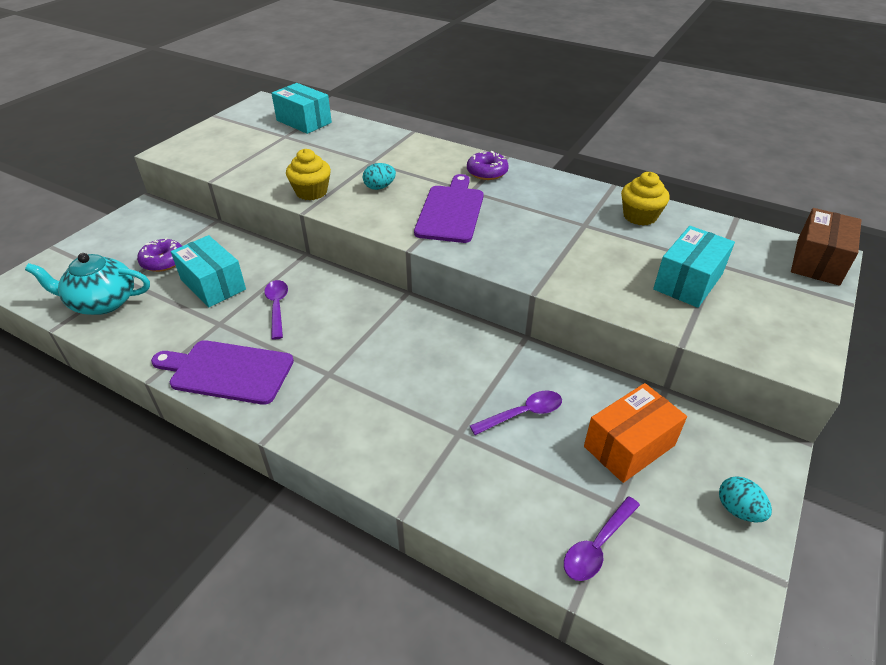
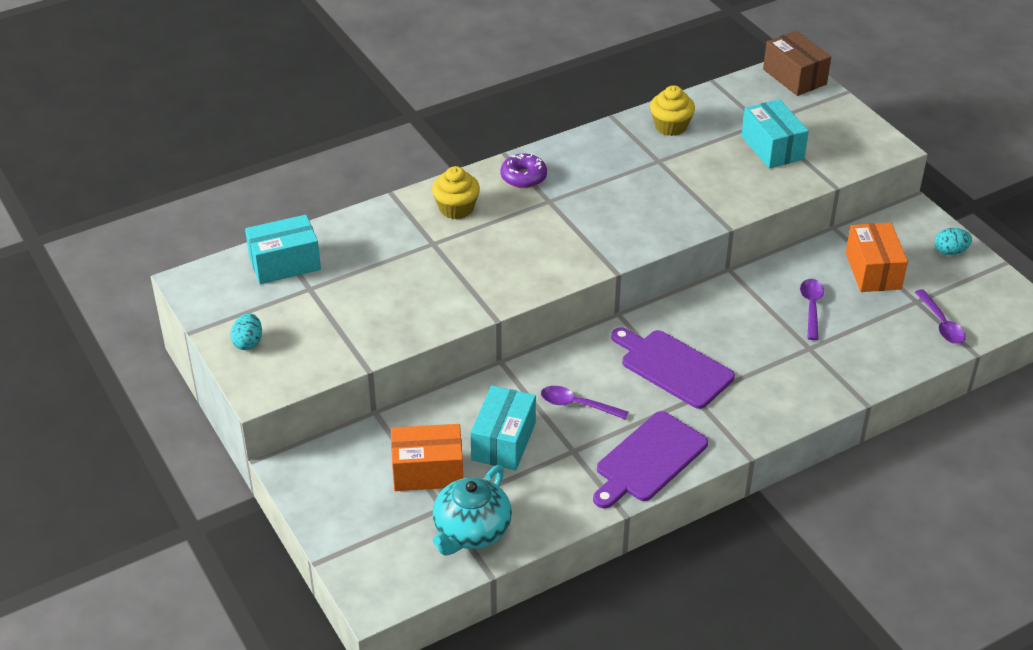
camera: 60 degrees left, 0 degrees up
(163, 261) = (428, 471): purple donut -> orange box
(213, 284) = (503, 441): turquoise box -> turquoise box turned 60 degrees counterclockwise
(311, 192) = (460, 303): yellow cupcake -> yellow cupcake (456, 208)
(379, 187) = (491, 254): turquoise egg -> turquoise egg (248, 342)
(450, 211) = (575, 226): purple cutting board -> purple cutting board (673, 367)

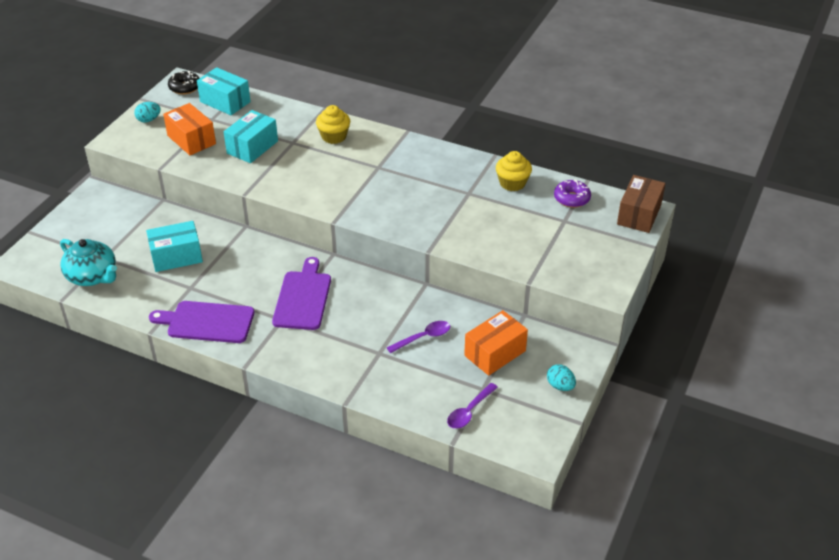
camera: 55 degrees right, 0 degrees up
(210, 285) = (185, 87): none -> black donut
(428, 471) = (129, 239): orange box -> orange box (191, 140)
(471, 531) = (92, 276): turquoise teapot -> turquoise teapot turned 135 degrees counterclockwise
(523, 177) = (391, 148): purple donut -> purple donut (571, 198)
(577, 405) = (232, 272): purple spoon -> none
(772, 148) = (540, 236): turquoise box -> turquoise box (252, 147)

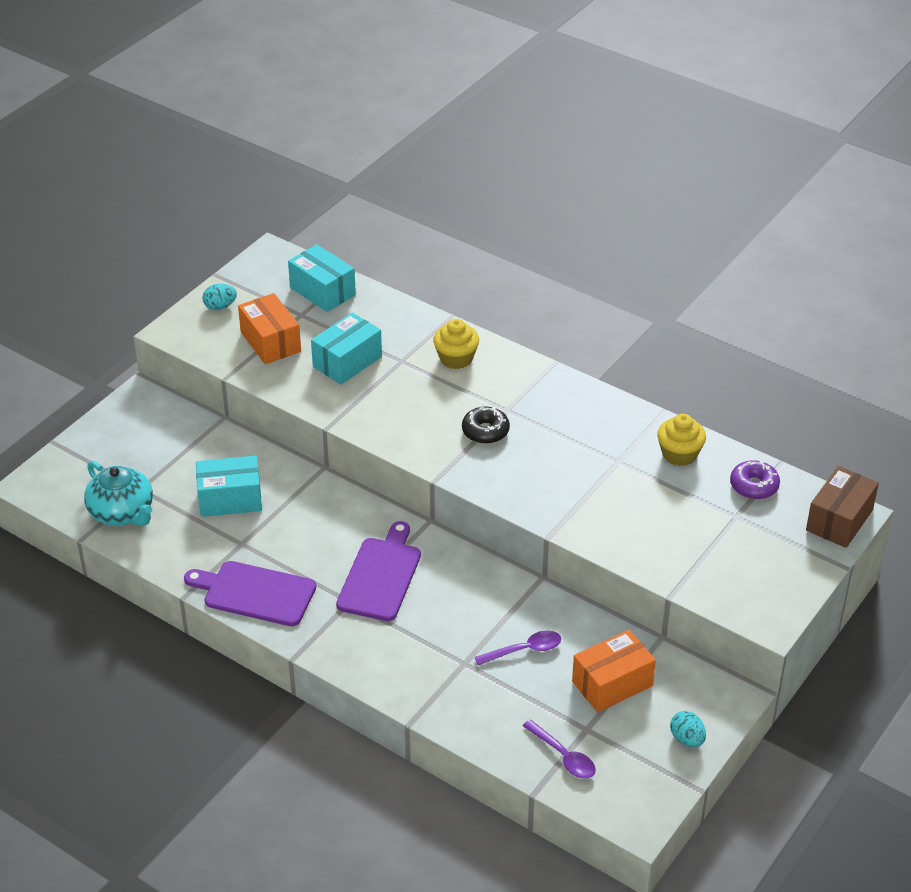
camera: 10 degrees right, 0 degrees up
(185, 87) = (273, 264): black donut -> black donut (485, 431)
(469, 411) = (563, 756): purple spoon -> purple spoon turned 90 degrees counterclockwise

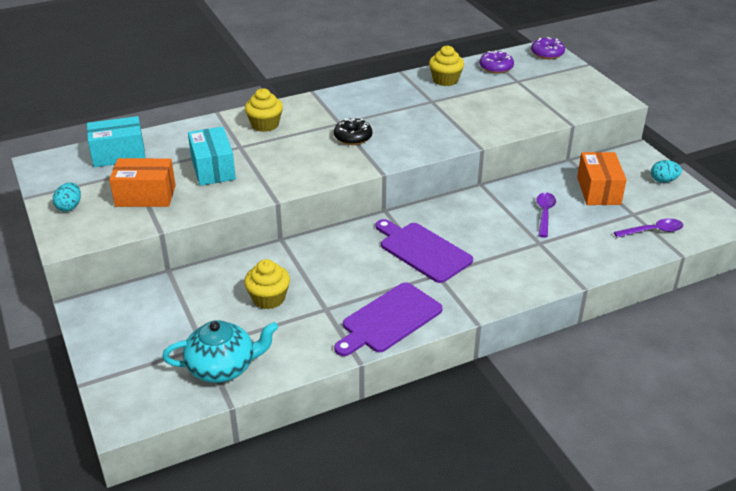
camera: 60 degrees left, 5 degrees down
(230, 499) = (268, 298): turquoise box -> yellow cupcake
(839, 520) = (547, 54): brown box -> purple donut

